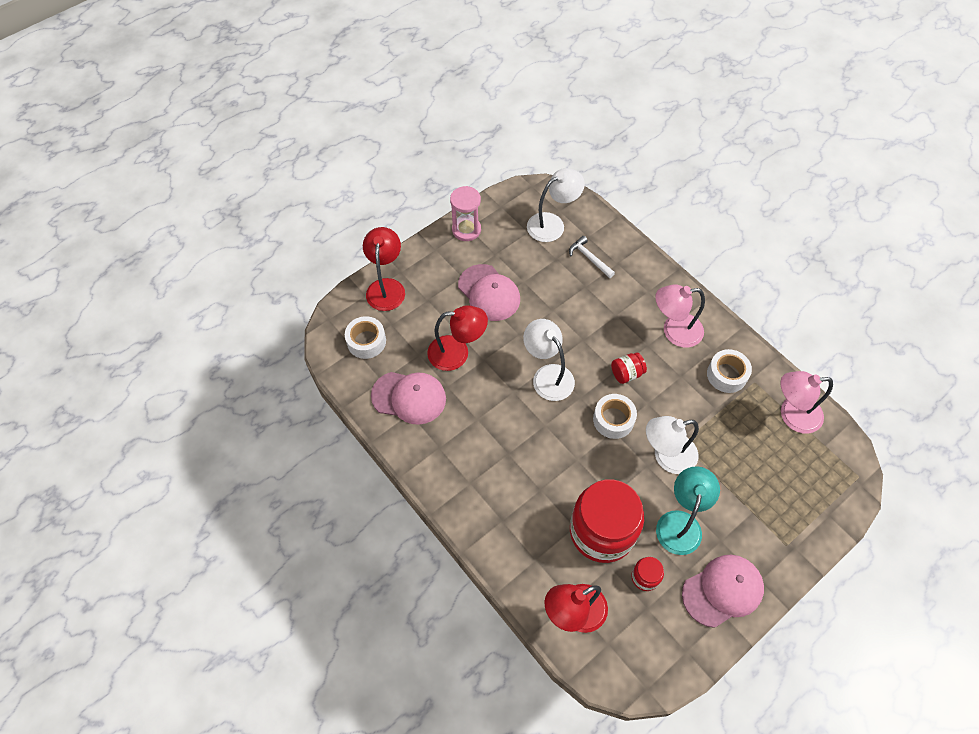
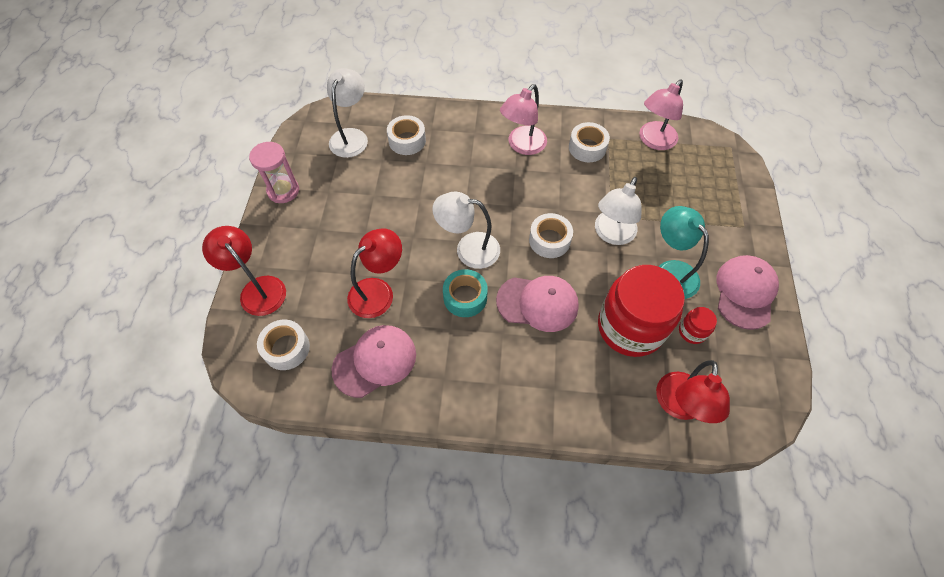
camera: 45 degrees left, 0 degrees up
(489, 293) = (355, 224): pink cap -> pink cap (538, 303)
(509, 407) = (465, 297): none -> turquoise tape
(589, 258) = (407, 140): white hammer -> white tape
(626, 373) = (522, 200): red jar -> none

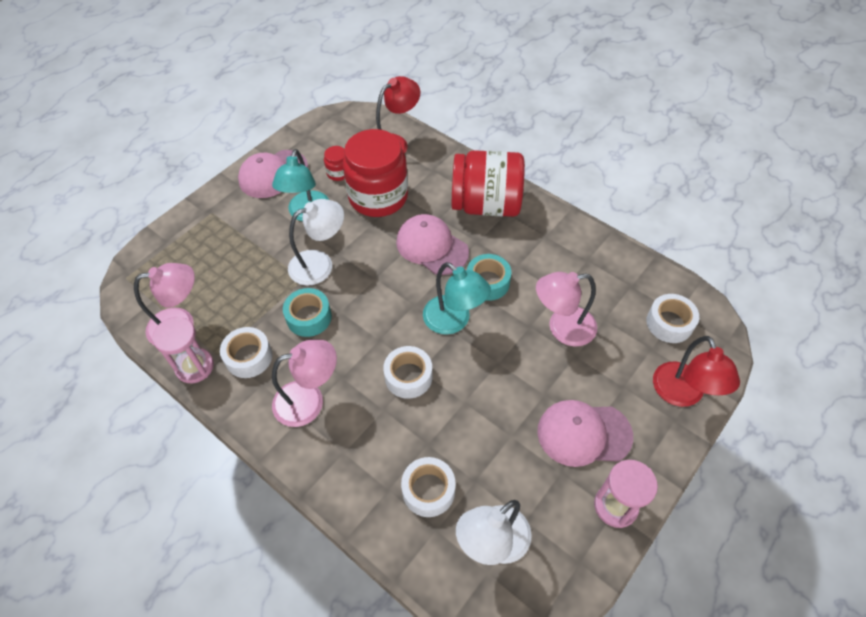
camera: 145 degrees left, 5 degrees down
(375, 361) = (594, 274): pink cap -> pink cap (583, 433)
(378, 291) = (562, 328): red lamp -> pink lamp
(468, 249) = (454, 321): white lamp -> turquoise lamp
(524, 381) = (486, 205): none -> red jar
(549, 240) = (376, 288): white tape -> white tape (408, 376)
(576, 192) = (309, 317): none -> turquoise tape
(613, 125) = (194, 366): none -> pink hourglass

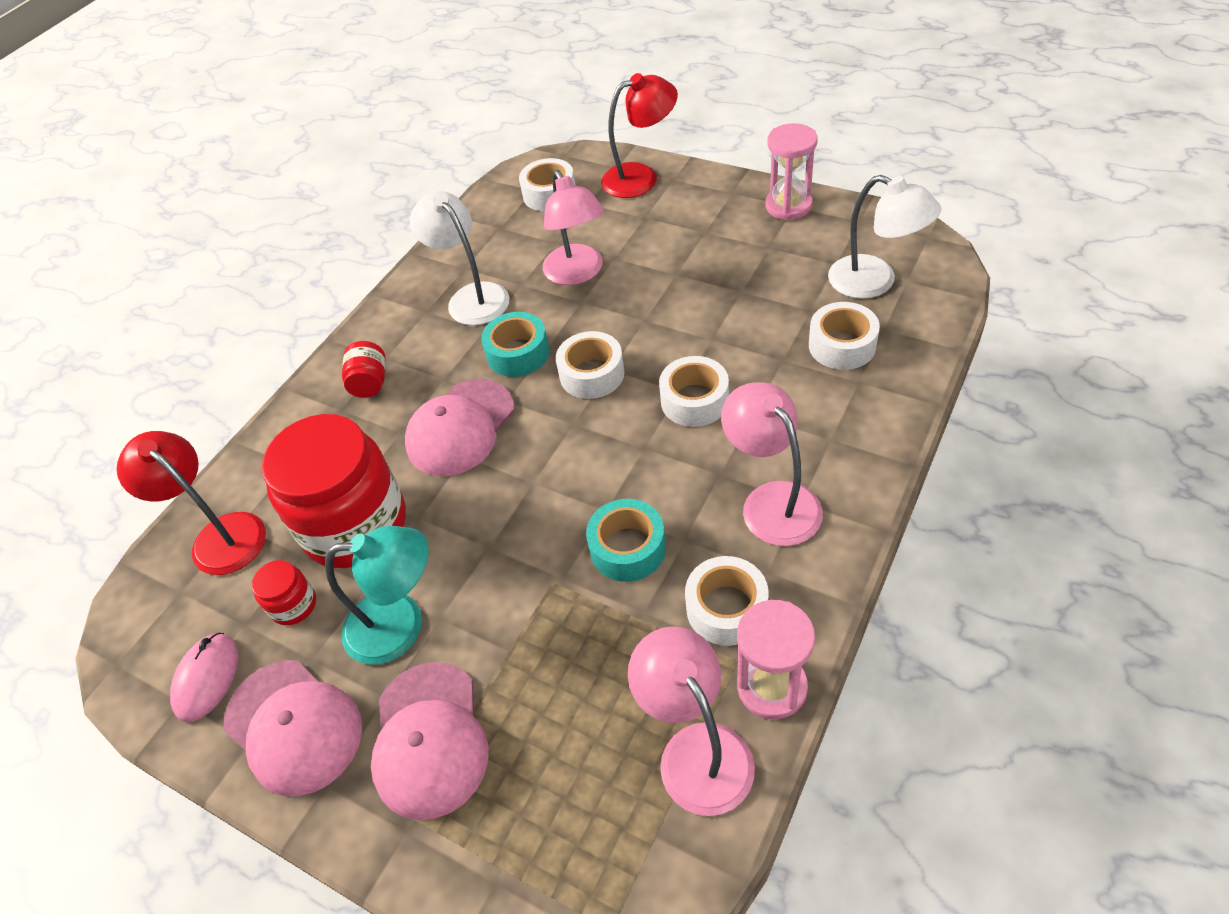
camera: 95 degrees left, 5 degrees down
(313, 144) = (207, 678): none -> pink mouse
(320, 264) = (516, 567): white lamp -> white lamp (471, 297)
(454, 321) = (592, 374): turquoise lamp -> white tape
(486, 205) = (370, 383): red jar -> red jar, size x0.42
(583, 433) = (715, 237): pink cap -> pink cap (429, 739)

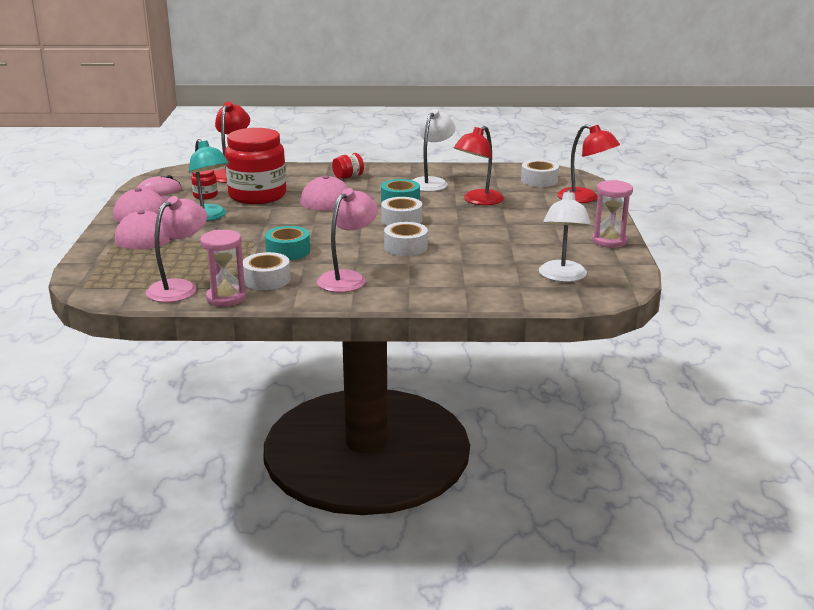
camera: 55 degrees right, 25 degrees down
(577, 273) = (478, 201): pink lamp -> red lamp
(842, 345) = (491, 276): white tape -> none

